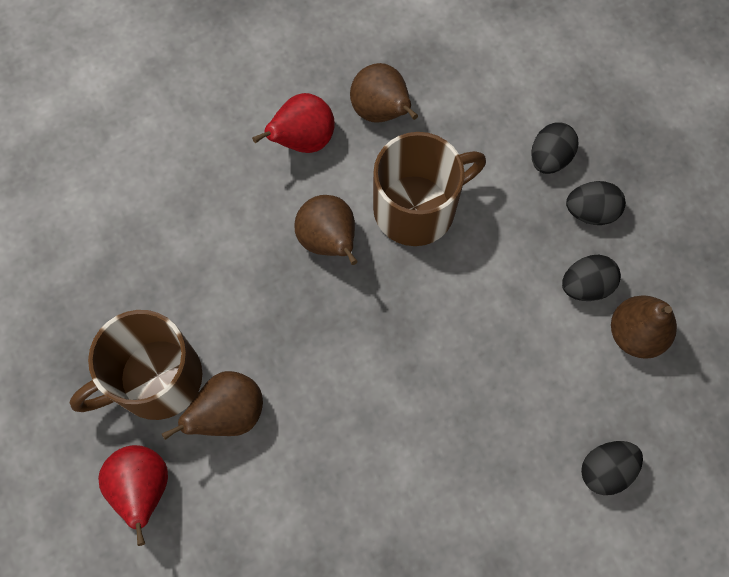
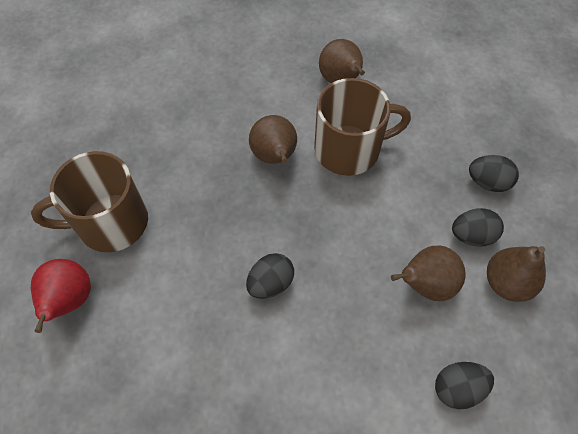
camera: 15 degrees right, 10 degrees down
(229, 413) = (156, 261): brown pear -> brown pear (425, 284)
(303, 140) = (276, 87): red pear -> none
(549, 158) = (462, 138): black egg -> black egg (270, 283)

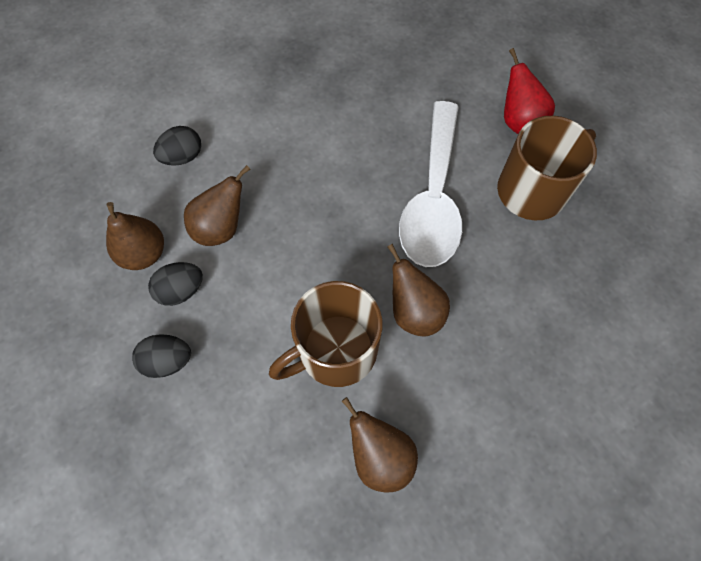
camera: 160 degrees right, 5 degrees up
(207, 246) = (433, 198): none -> white spoon
(270, 283) = (361, 185): black egg -> none

